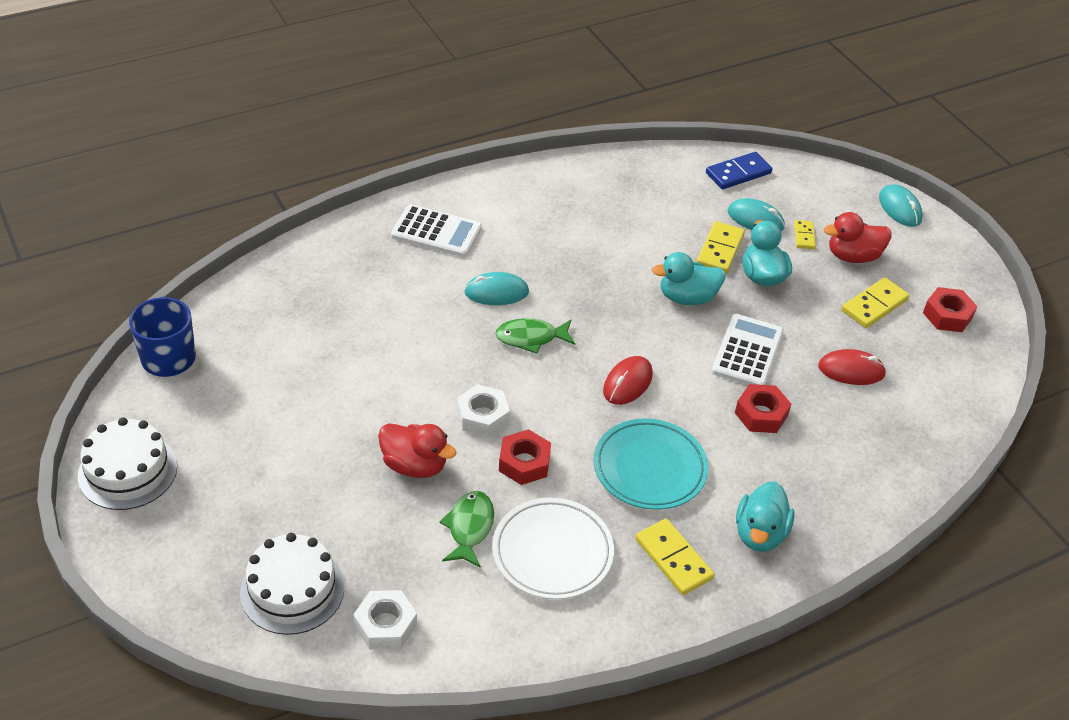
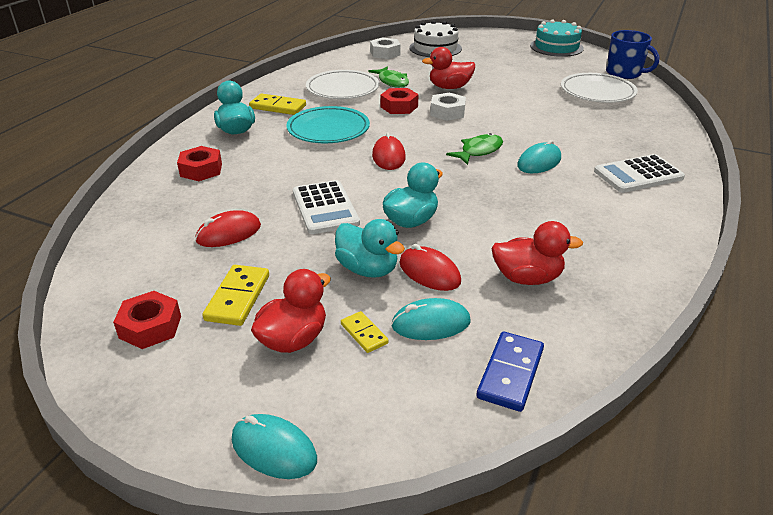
camera: 145 degrees right, 10 degrees down
(128, 471) = (556, 47): white cake -> turquoise cake
(266, 346) = (597, 92): none -> white plate
(657, 210) = (527, 278): none -> red duck
(720, 250) = (429, 272): yellow domino -> red mouse
(761, 414) = (281, 178): red nut -> red nut (201, 170)

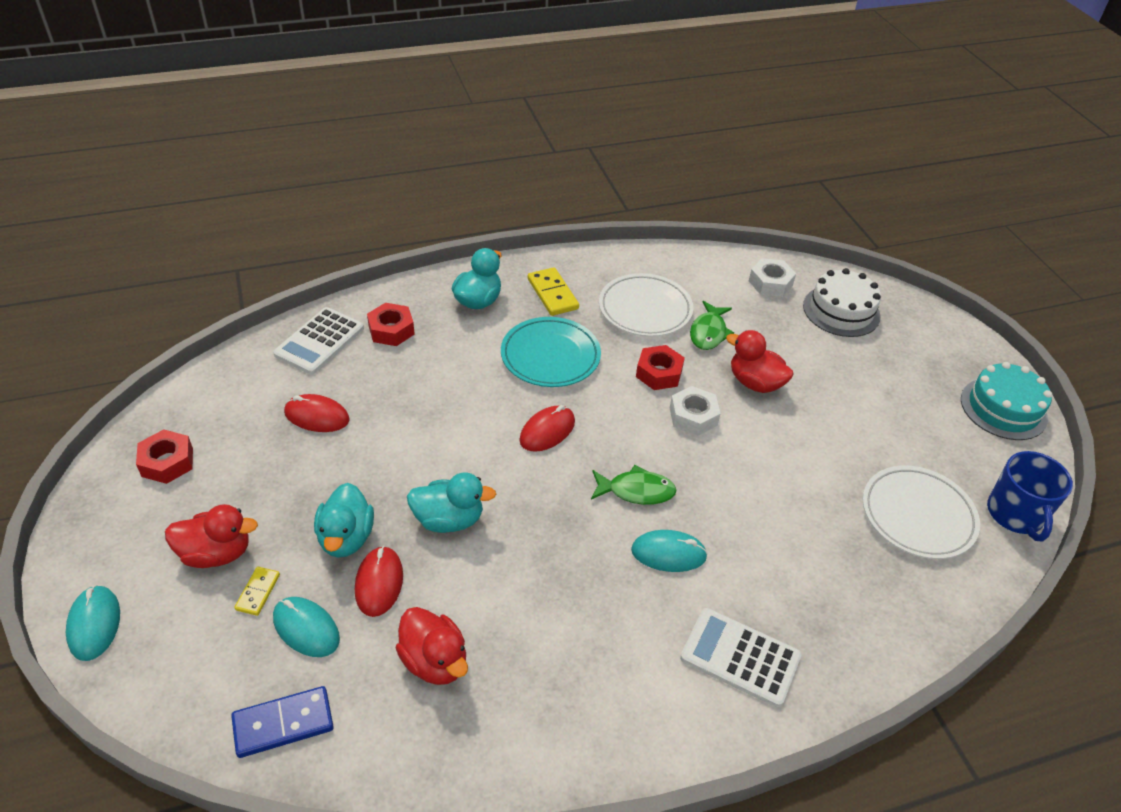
camera: 45 degrees right, 10 degrees up
(238, 297) = (239, 484): yellow domino -> none
(325, 208) = (412, 448): white calculator -> white calculator (319, 341)

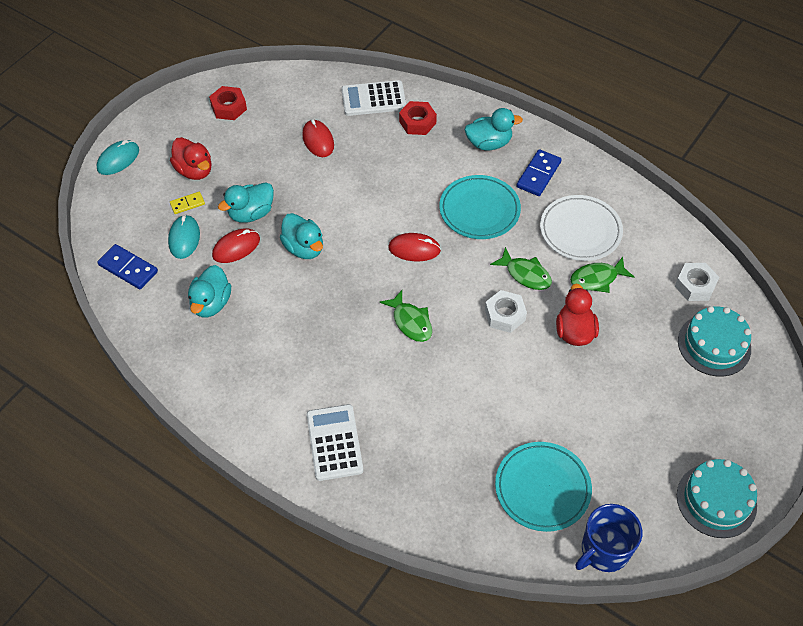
camera: 55 degrees right, 10 degrees up
(434, 661) = (211, 303): red duck -> turquoise duck
(553, 294) = (538, 174): yellow domino -> blue domino
(659, 373) = (525, 274): red nut -> green fish
(668, 553) = (377, 365): turquoise mouse -> none
(841, 311) = (714, 345): white cake -> turquoise cake
(917, 515) = (542, 488): white plate -> turquoise plate

